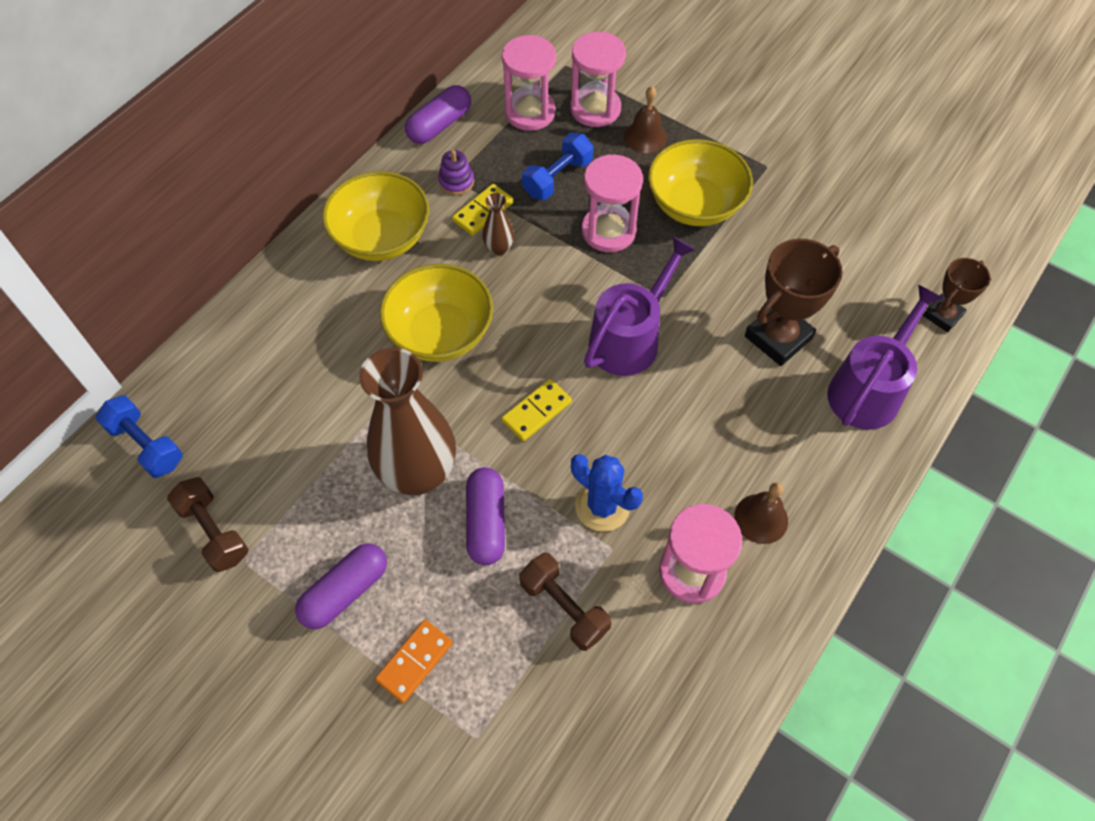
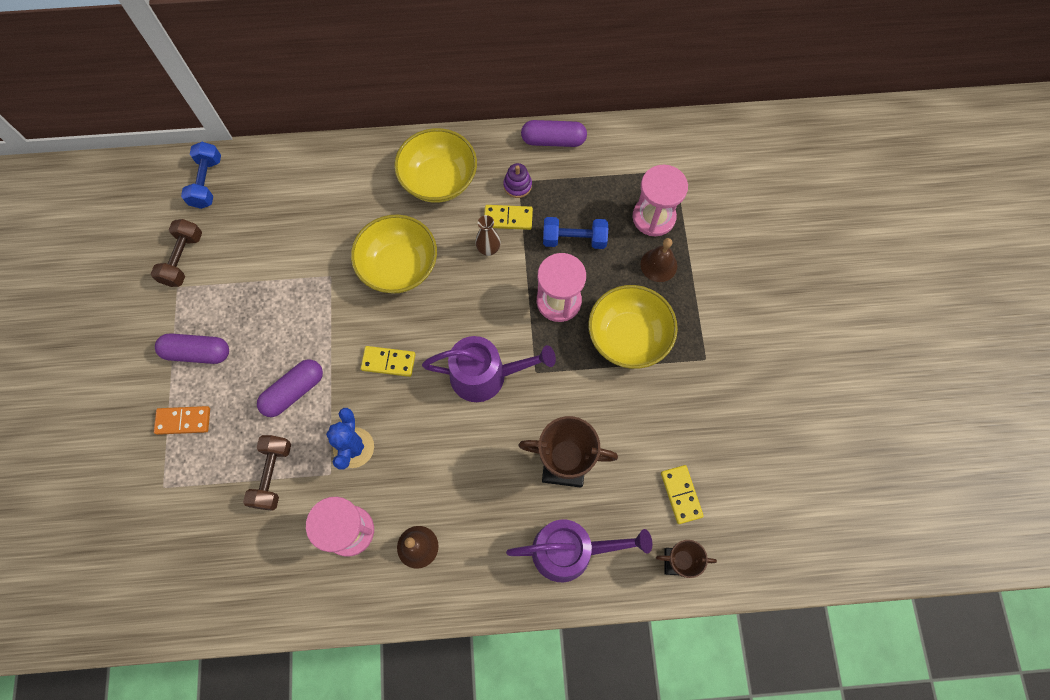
camera: 50 degrees right, 10 degrees up
(418, 473) = (297, 330): brown vase -> none
(530, 112) = (613, 182): pink hourglass -> none
(881, 269) = (681, 494): none -> yellow domino

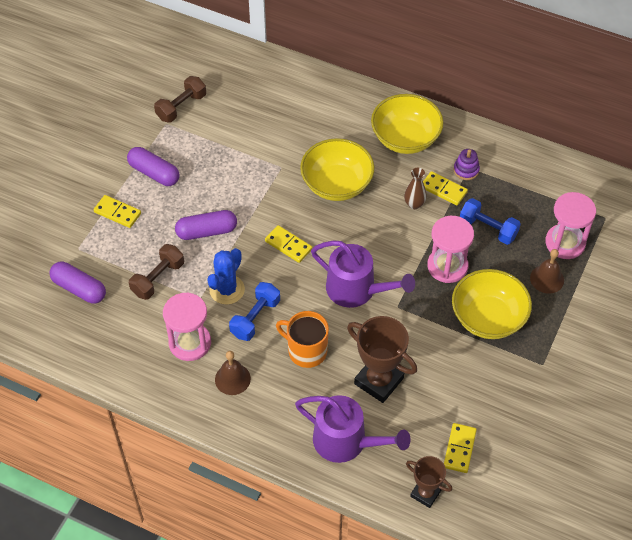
camera: 30 degrees right, 15 degrees down
(183, 421) = (117, 212): orange domino -> yellow domino
(207, 182) = (229, 63): blue dumbbell -> blue dumbbell (255, 318)
(474, 472) = (306, 351): none -> orange mug
(553, 140) = (516, 151): purple capsule -> purple capsule (79, 288)

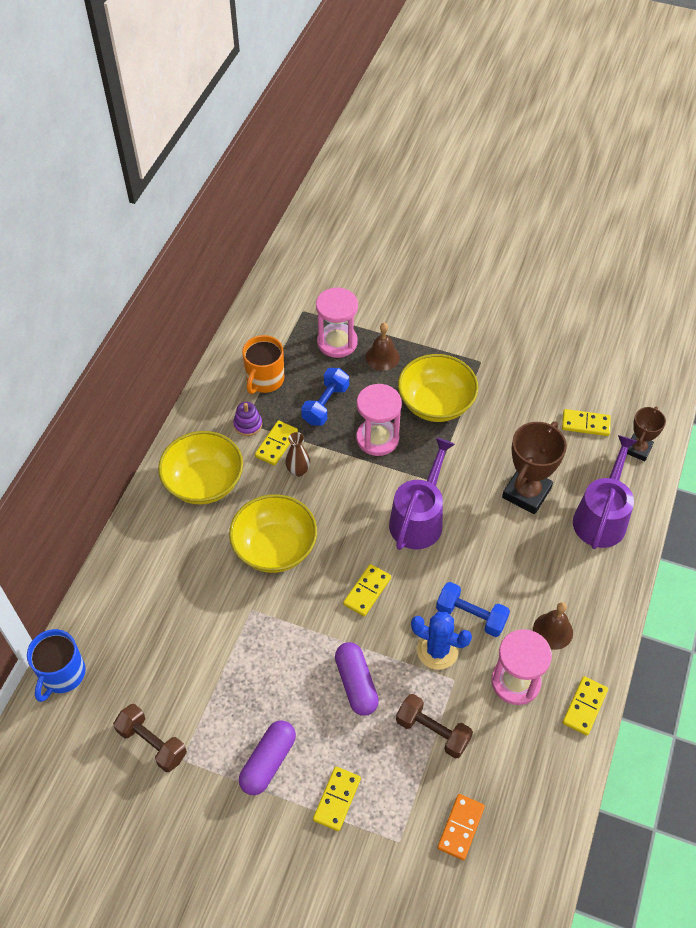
camera: 95 degrees left, 0 degrees up
(79, 288) = (461, 827): purple capsule -> orange domino
(159, 391) = (584, 706): none -> yellow domino
(243, 56) = (62, 674): none -> blue mug
(306, 351) = (503, 561): orange mug -> orange mug (264, 380)

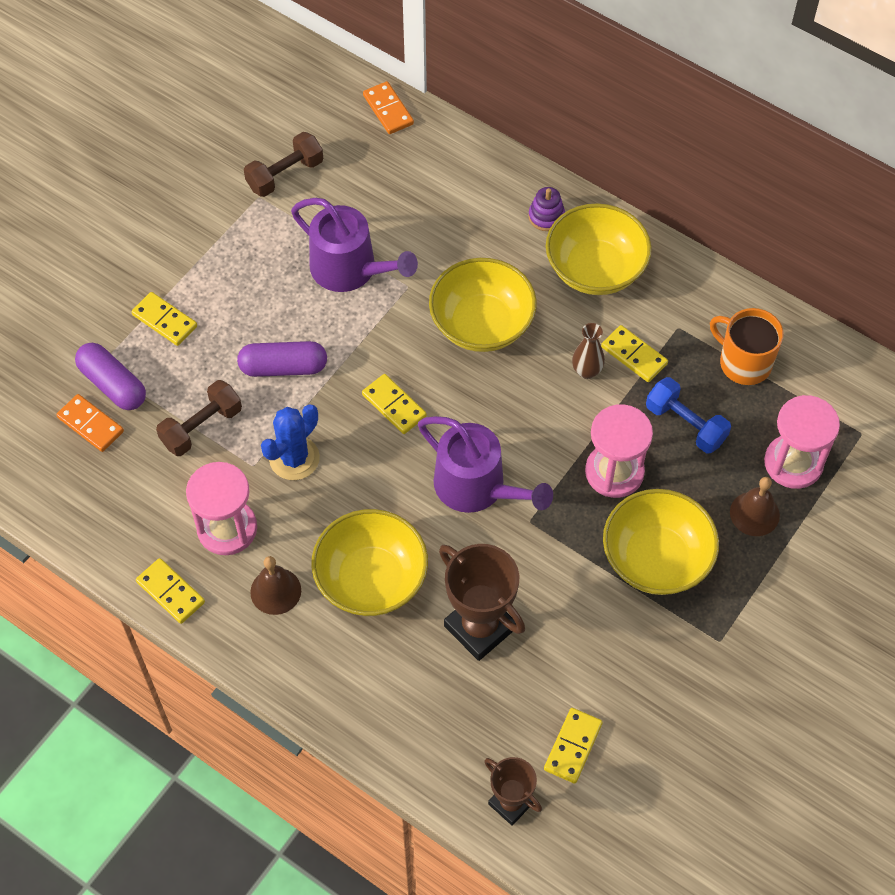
camera: 105 degrees right, 5 degrees up
(62, 674) = (388, 110): blue mug -> orange domino
(248, 424) = (673, 330): purple stacking toy -> purple stacking toy (546, 216)
(268, 762) = (227, 269): purple capsule -> purple capsule (113, 384)
(471, 616) = (325, 506): blue dumbbell -> none
(518, 569) = (371, 579): none -> yellow bowl
(601, 517) = (415, 708): purple watering can -> purple watering can (350, 269)

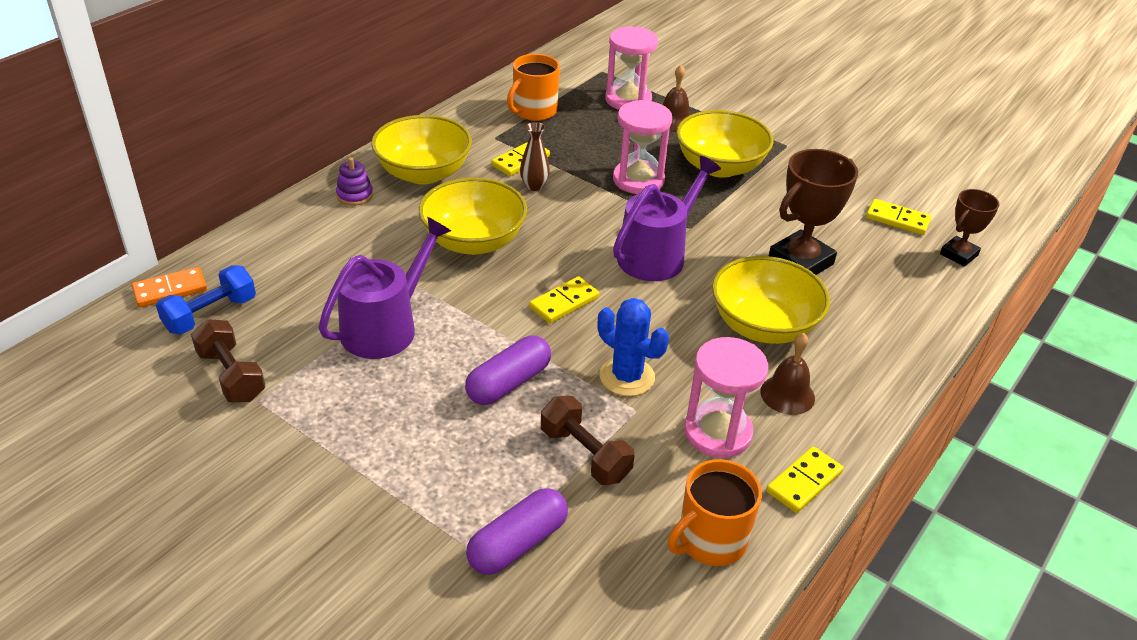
camera: 90 degrees left, 20 degrees down
(90, 424) = (578, 567): orange domino -> none
(111, 516) = (710, 541): none -> orange mug
(165, 320) = (426, 490): yellow domino -> none
(283, 367) = (509, 383): purple capsule -> purple capsule turned 45 degrees clockwise
(685, 424) = (592, 142): blue dumbbell -> blue dumbbell (210, 314)

